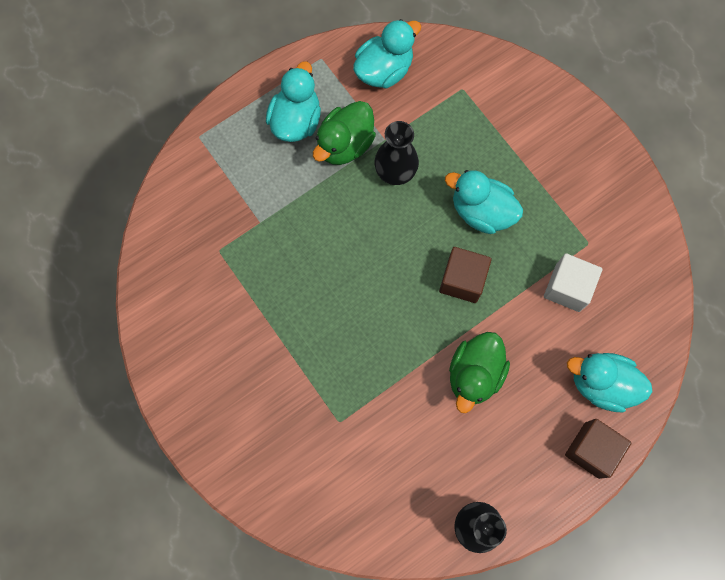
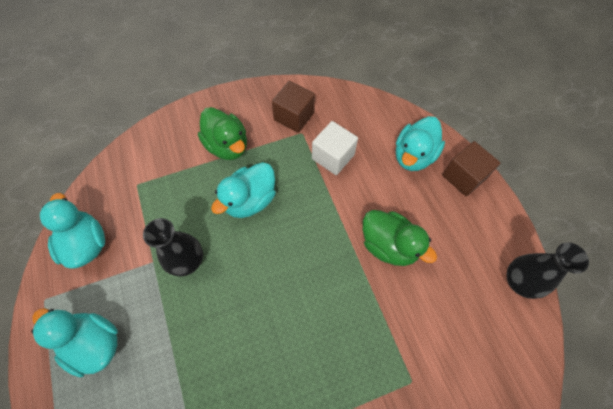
camera: 75 degrees left, 10 degrees down
(345, 144) = (141, 300): green duck -> green duck (227, 146)
(462, 280) = (305, 232): brown cube -> brown cube (294, 116)

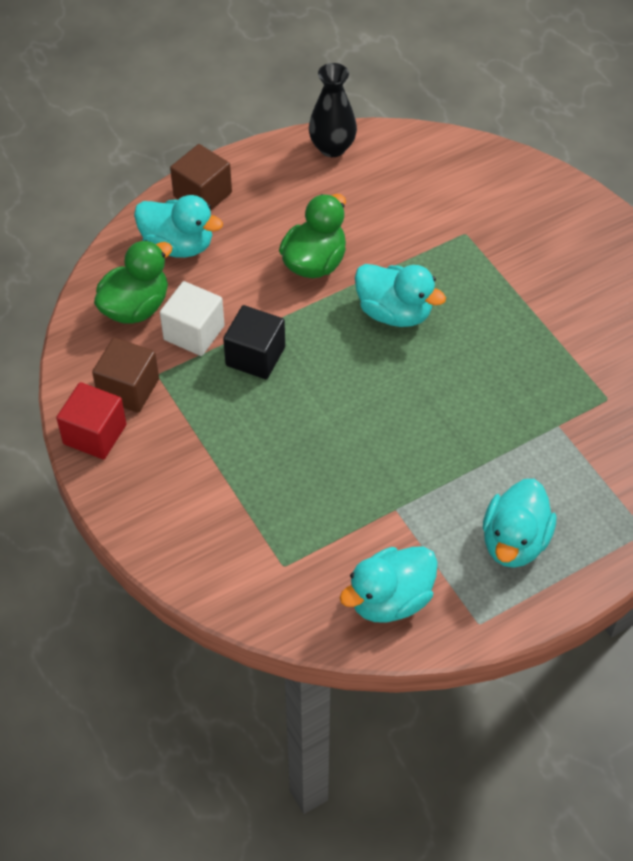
camera: 100 degrees left, 10 degrees down
(187, 261) = (385, 469): black vase -> none
(227, 146) = (195, 464): green duck -> green duck (135, 307)
(250, 200) = (281, 417): turquoise duck -> turquoise duck (394, 312)
(264, 97) = (95, 434): none -> red cube
(305, 191) = (255, 356): none -> black cube

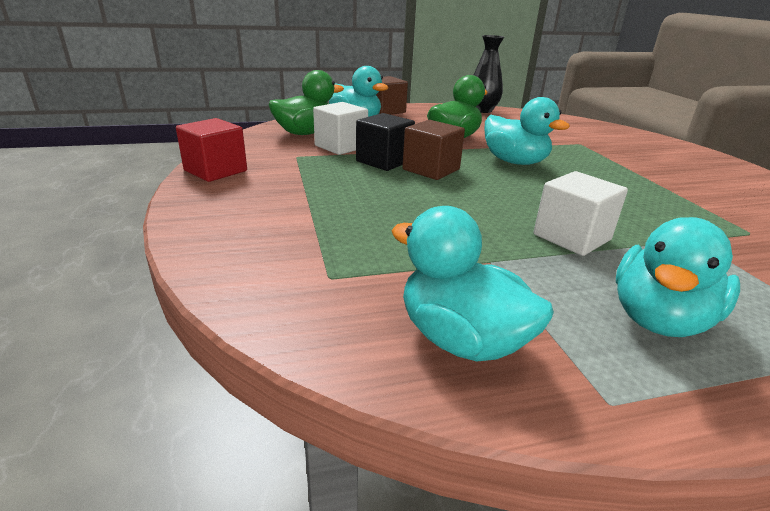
camera: 15 degrees right, 25 degrees down
(128, 389) = (266, 158): brown cube -> brown cube (431, 169)
(390, 599) = (461, 339): turquoise duck -> turquoise duck turned 60 degrees clockwise
(457, 453) = (571, 237): none -> white cube

